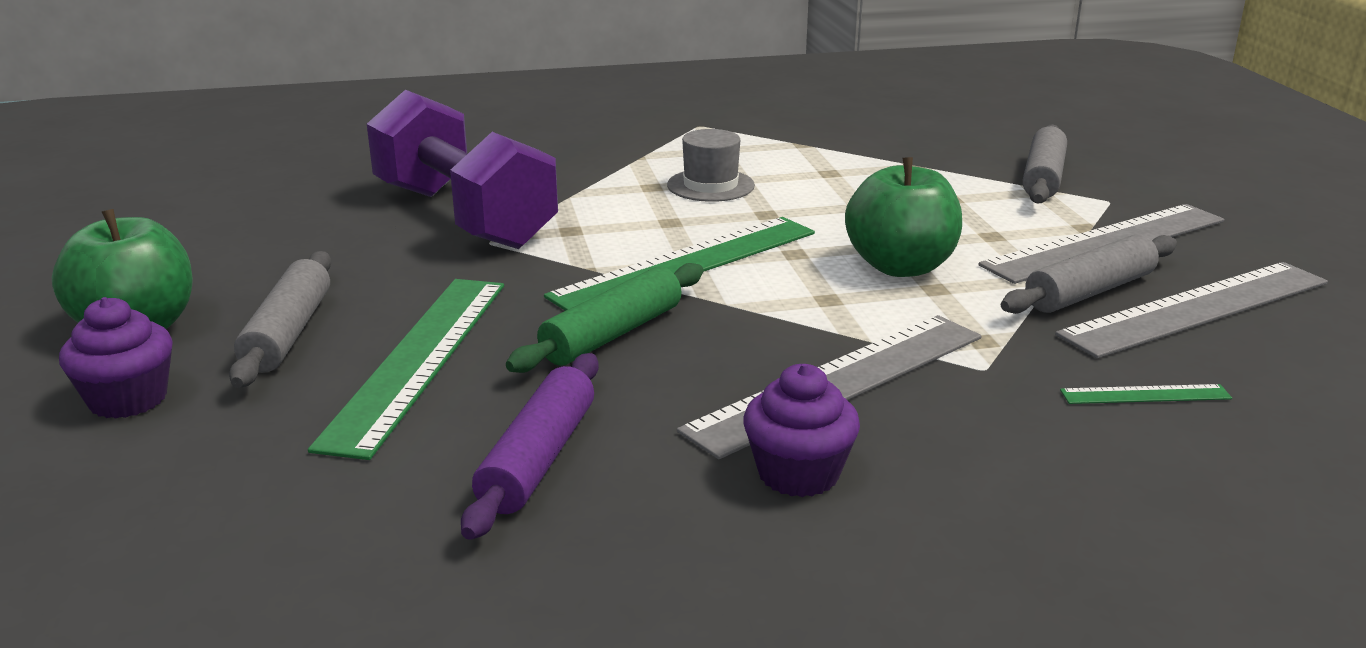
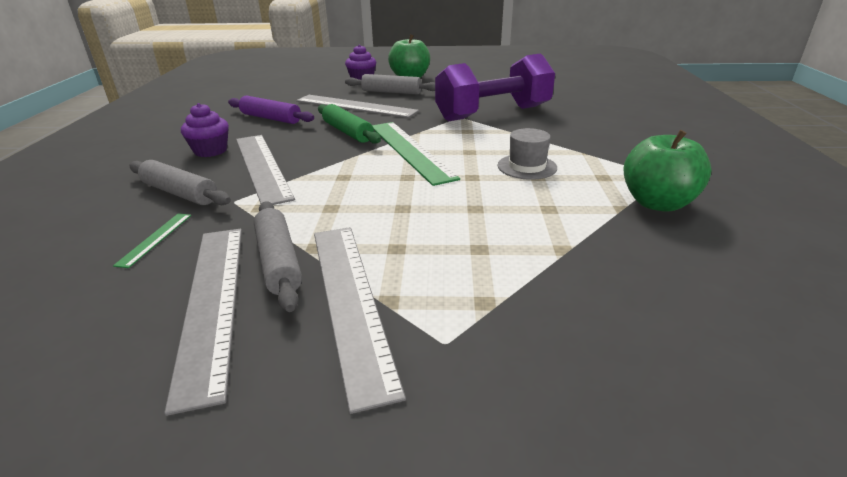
camera: 105 degrees right, 5 degrees up
(418, 360) = (355, 106): green ruler -> grey ruler
(900, 267) = (367, 203): green apple -> green apple (657, 203)
(1043, 178) = (522, 317): grey rolling pin -> grey rolling pin (180, 193)

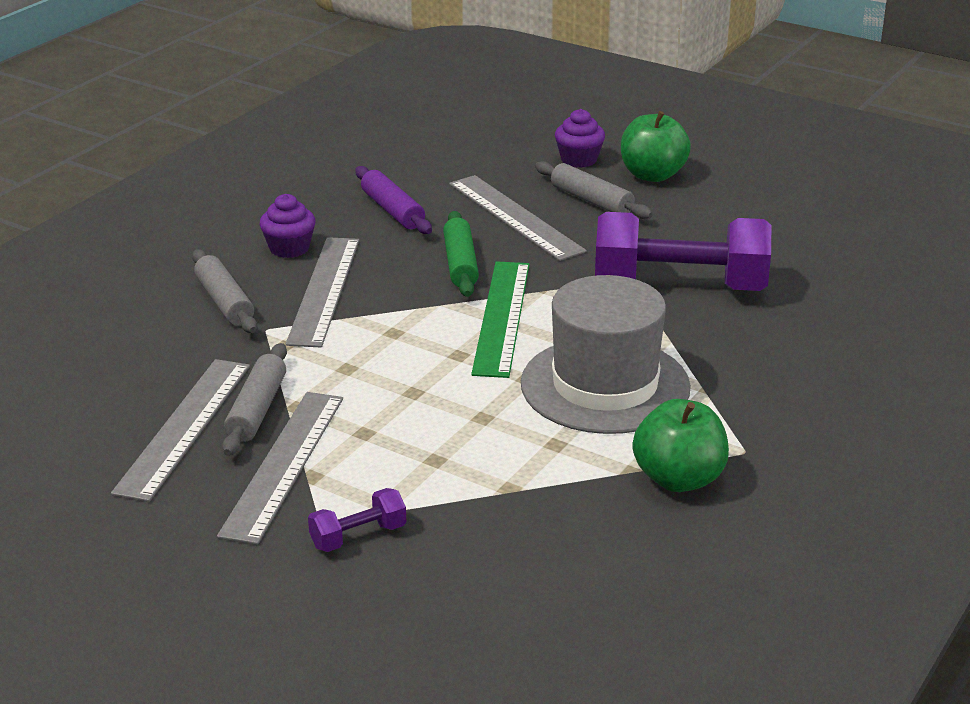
camera: 30 degrees right, 0 degrees up
(155, 239) = (175, 350): green ruler -> none
(498, 343) = (358, 536): none -> purple dumbbell
(527, 167) = (605, 385): grey hat -> grey hat, size x2.20

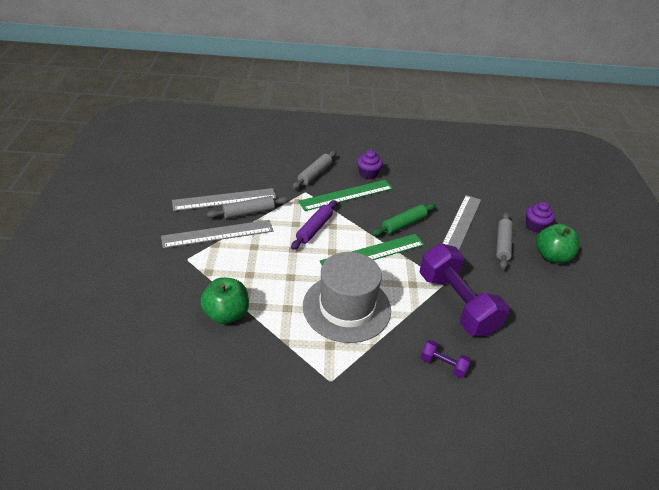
camera: 55 degrees right, 10 degrees up
(324, 290) = (346, 195): grey ruler -> green ruler
(358, 536) = (183, 273): purple dumbbell -> purple dumbbell (443, 365)
(392, 210) = (426, 188): purple rolling pin -> purple rolling pin (314, 229)
(679, 479) = (289, 362): green apple -> green apple (226, 314)

